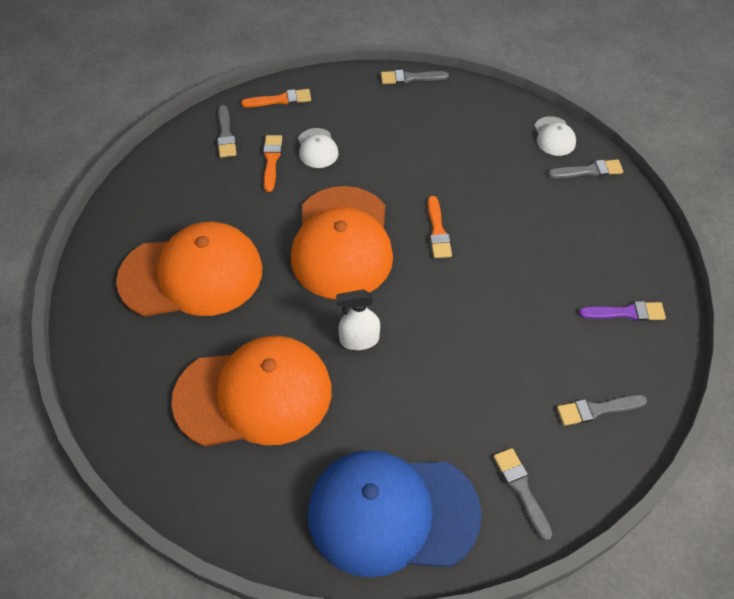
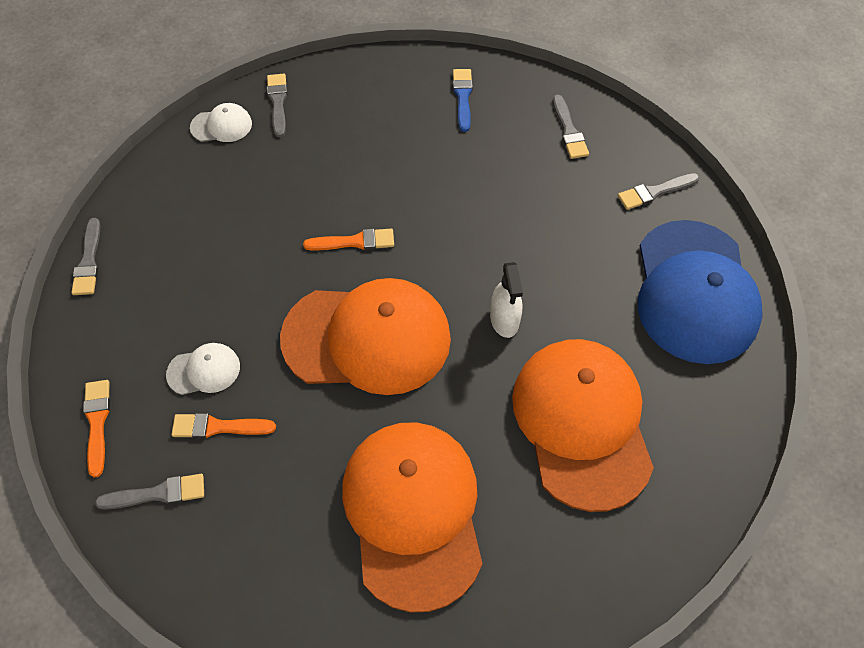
camera: 90 degrees left, 5 degrees up
(626, 312) = (463, 97): purple brush -> blue brush

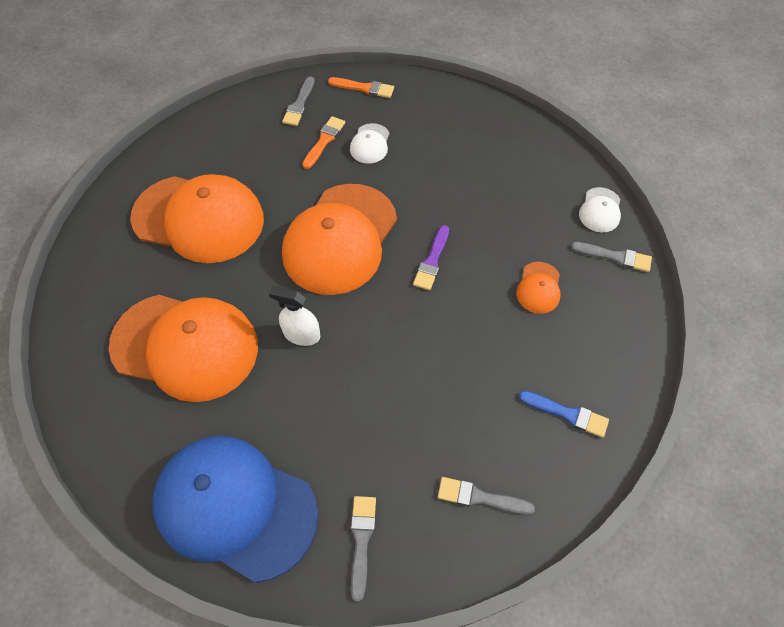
camera: 115 degrees right, 0 degrees up
(88, 261) = (493, 106): grey brush -> none
(343, 148) = (538, 288): none -> orange cap
(354, 242) = (432, 261): orange brush -> purple brush

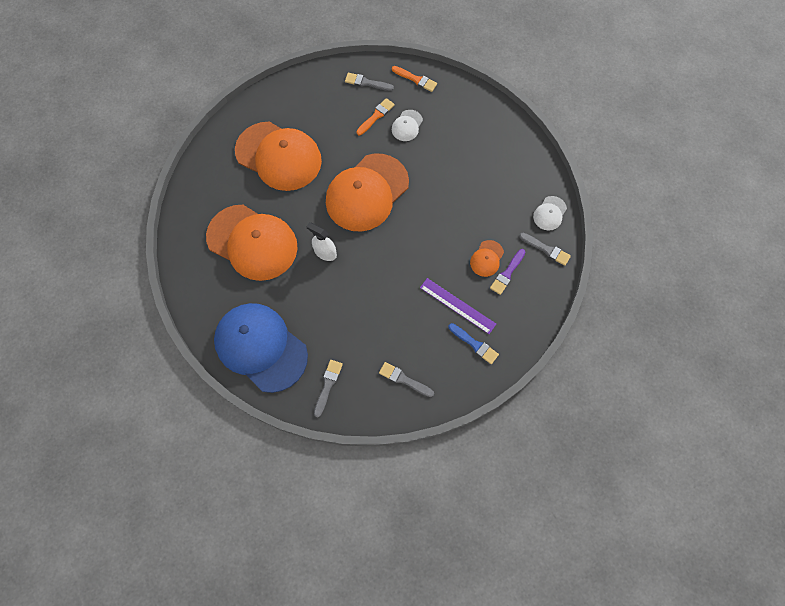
camera: 15 degrees right, 10 degrees up
(299, 104) = (366, 83): grey brush -> grey brush turned 75 degrees clockwise
(432, 261) = (423, 223): purple brush -> purple brush (507, 273)
(521, 363) = (457, 305): none -> purple ruler

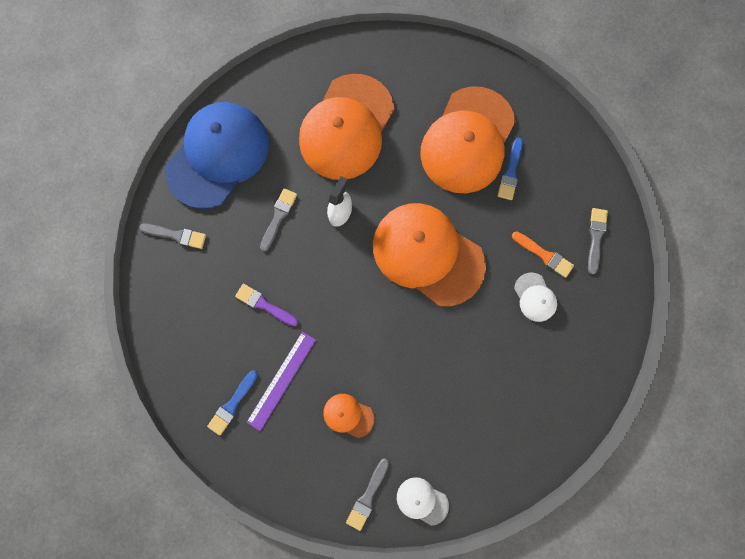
camera: 85 degrees right, 10 degrees up
(309, 130) = (510, 172): none -> blue brush
(404, 379) = (186, 321): grey brush -> grey brush (278, 217)
(407, 126) = (535, 297): white cap -> white cap turned 135 degrees counterclockwise
(416, 79) = (612, 303): orange brush -> none
(507, 273) = (329, 443): purple brush -> purple brush (264, 305)

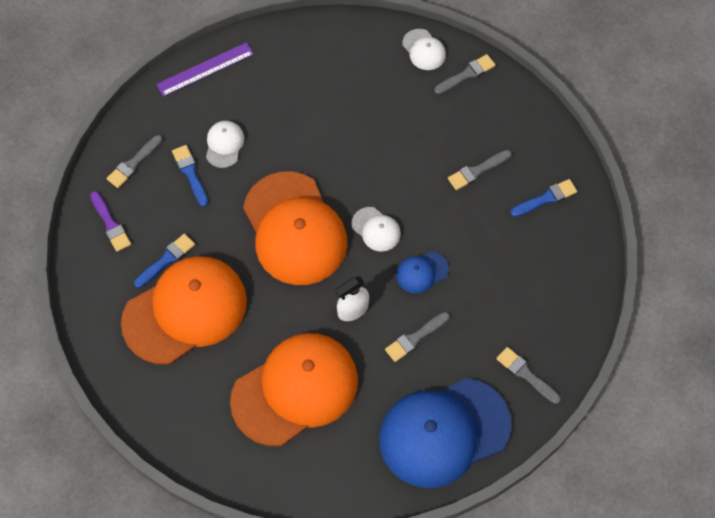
camera: 150 degrees left, 15 degrees down
(264, 305) = (473, 265): purple brush -> purple brush (110, 224)
(281, 380) = (491, 195): purple ruler -> purple ruler (205, 69)
(303, 275) = (422, 272): none -> blue cap
(306, 397) = (477, 171): none -> grey brush
(348, 415) = (448, 139): orange cap -> none
(361, 292) = (376, 229): none -> white cap
(544, 255) = (190, 173): orange brush -> blue brush

